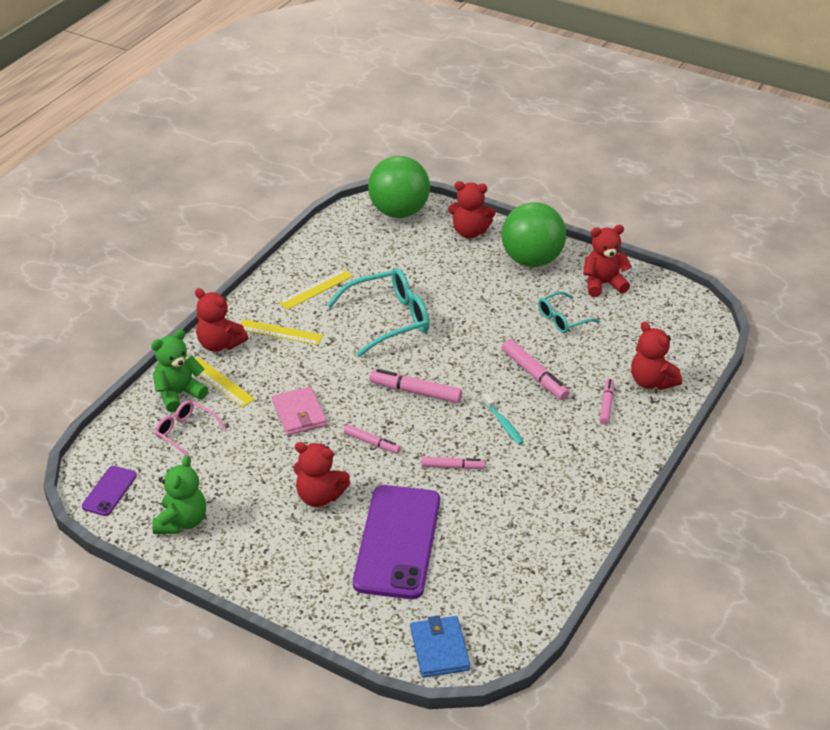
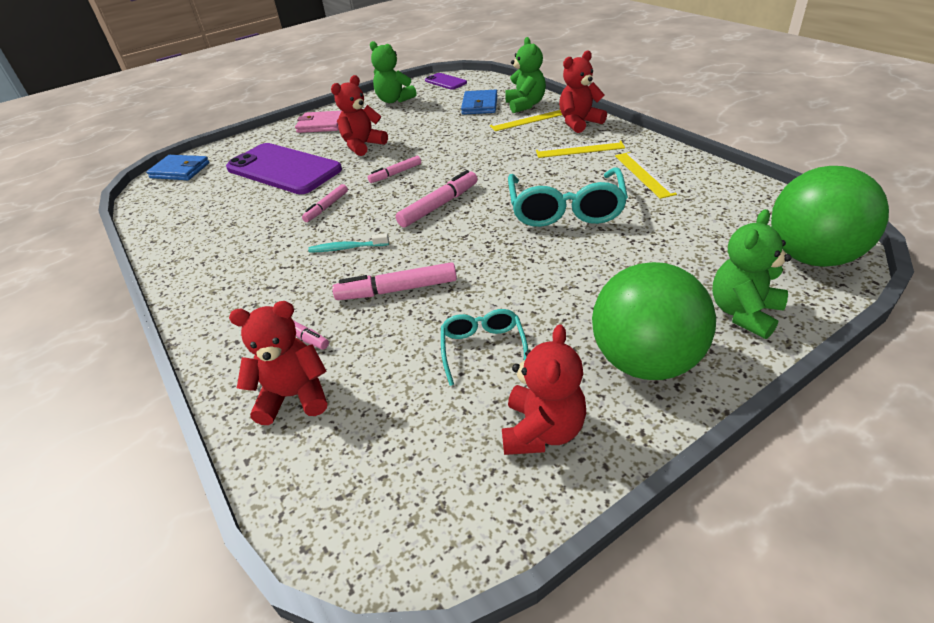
camera: 120 degrees right, 0 degrees up
(185, 432) = (479, 105): pink glasses -> blue wallet
(280, 332) = (579, 149): yellow ruler -> yellow ruler turned 45 degrees clockwise
(299, 414) = (461, 147): pink wallet -> pink wallet (321, 125)
(470, 232) = (744, 313): red teddy bear -> green teddy bear

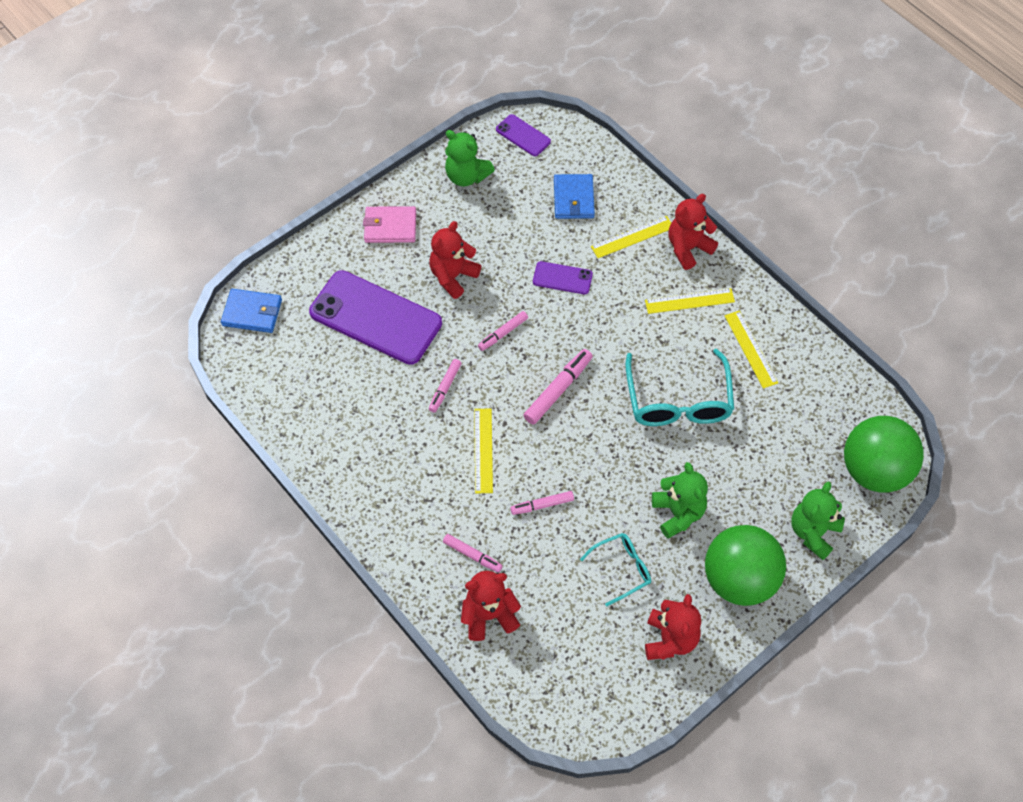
camera: 10 degrees left, 20 degrees up
(347, 248) = (483, 450): turquoise toothbrush -> yellow ruler
(397, 290) = (542, 505): pink marker -> pink marker, size x0.63
(460, 142) = (562, 278): none -> purple phone
(483, 349) = (622, 569): turquoise glasses -> turquoise glasses turned 75 degrees clockwise
(525, 105) = (627, 203): green teddy bear -> green teddy bear (678, 513)

